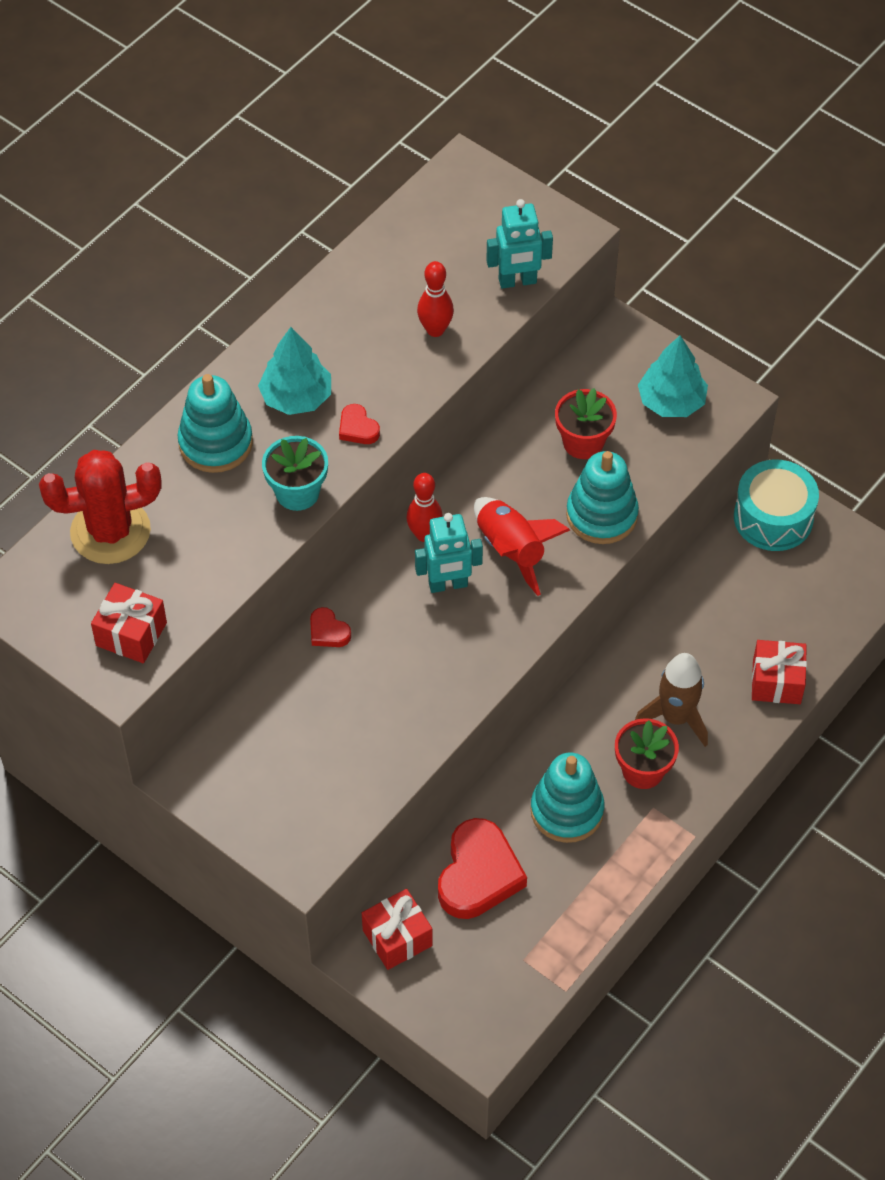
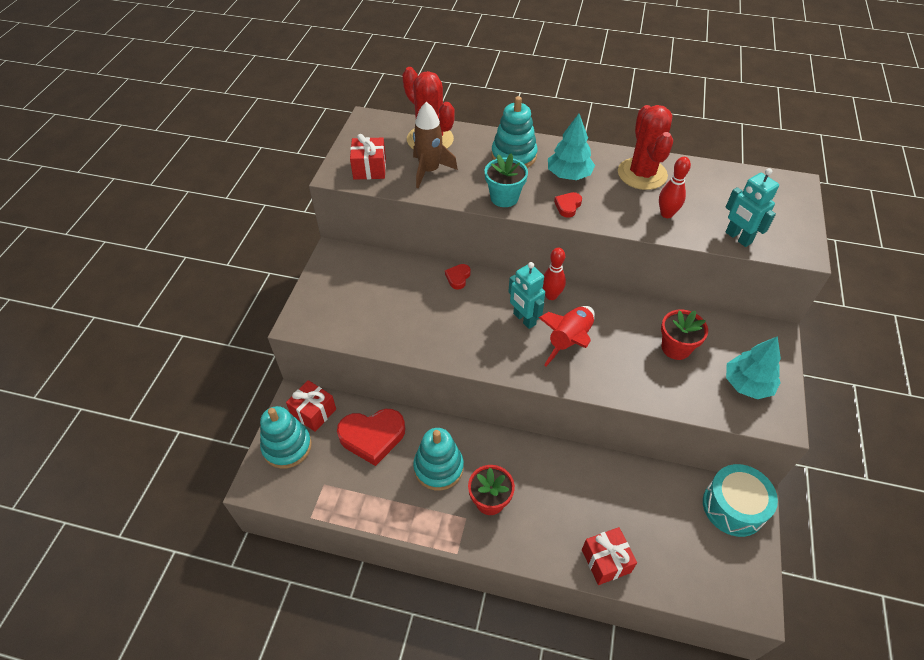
camera: 65 degrees right, 5 degrees down
(345, 315) = (642, 174): none -> red cactus
(601, 515) = (629, 378): turquoise stacking toy -> turquoise stacking toy (287, 446)
(676, 717) = (540, 505): brown rocket -> brown rocket (429, 171)

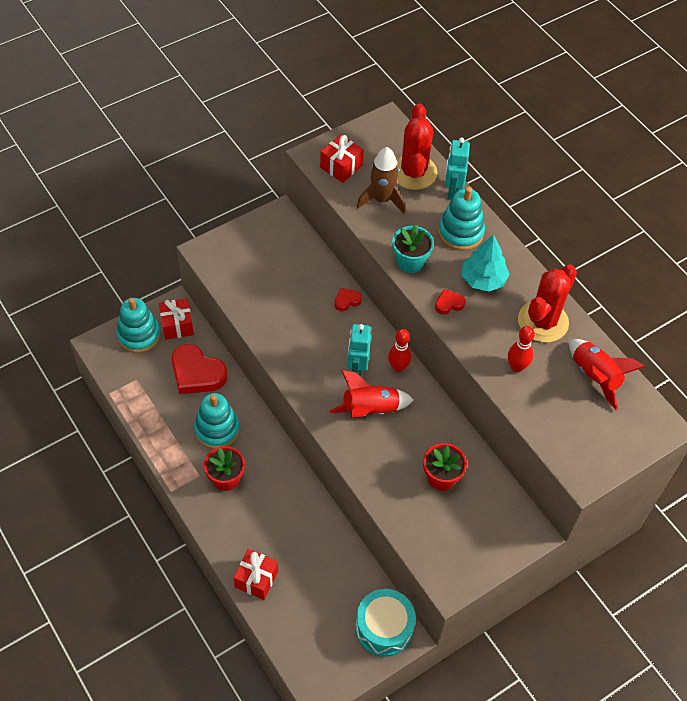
camera: 40 degrees right, 5 degrees up
(719, 184) = (595, 377): none -> red rocket
(738, 238) = (546, 427): turquoise robot -> turquoise robot (452, 191)
(747, 384) = (459, 544): turquoise tree -> none

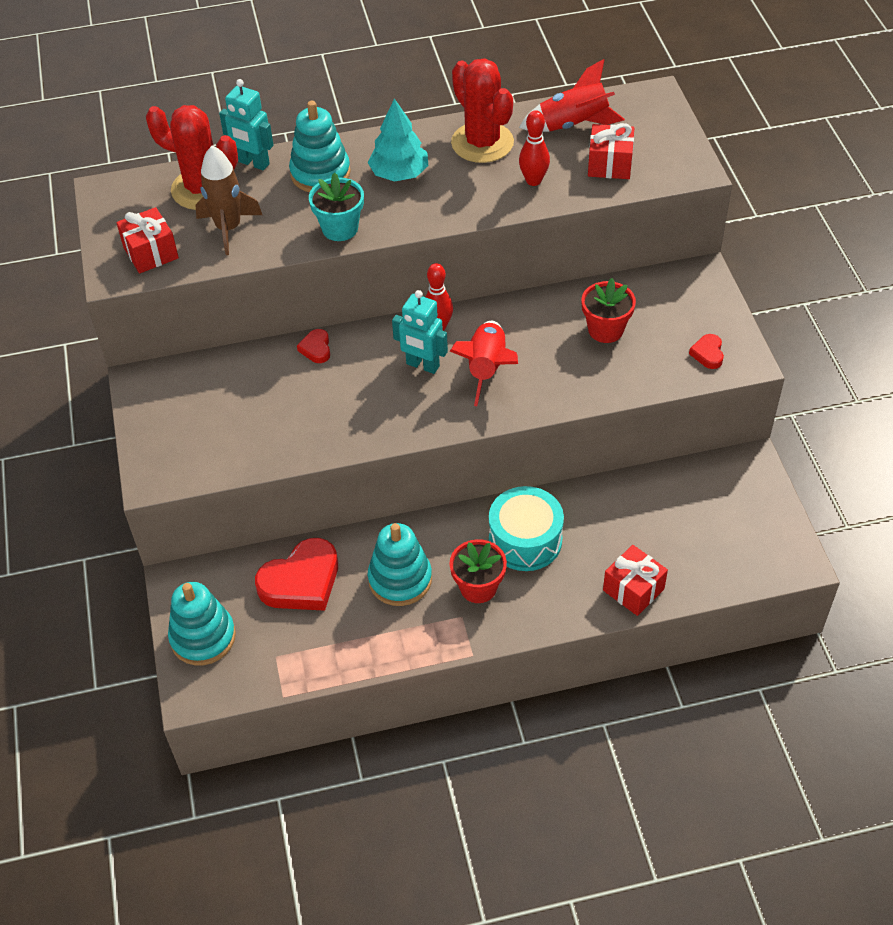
camera: 65 degrees left, 5 degrees down
(177, 325) = (210, 586): red gift -> red gift (609, 164)
(384, 628) = (736, 479): turquoise drum -> turquoise drum (525, 540)
(449, 304) = (419, 212): red heart -> red heart (708, 354)

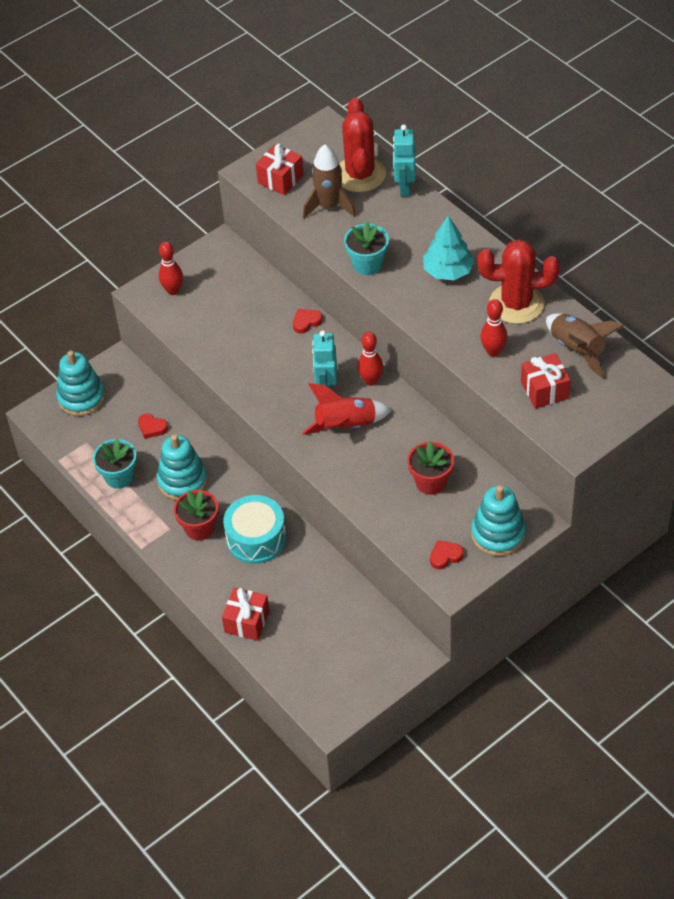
camera: 65 degrees right, 0 degrees up
(172, 448) = (173, 290): none -> red bowling pin
(301, 581) = (152, 428): red heart -> red heart, size x0.47
(320, 173) = (418, 228): turquoise stacking toy -> turquoise stacking toy (498, 534)
(352, 640) = (119, 477): none -> turquoise flower pot
(482, 143) = (516, 304): red cactus -> red cactus turned 60 degrees clockwise
(573, 125) = (577, 350): red rocket -> brown rocket

